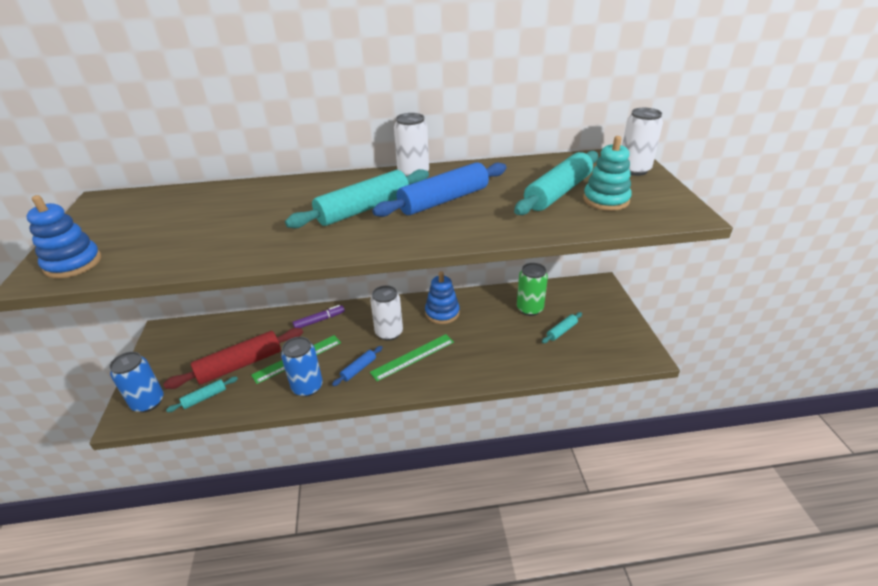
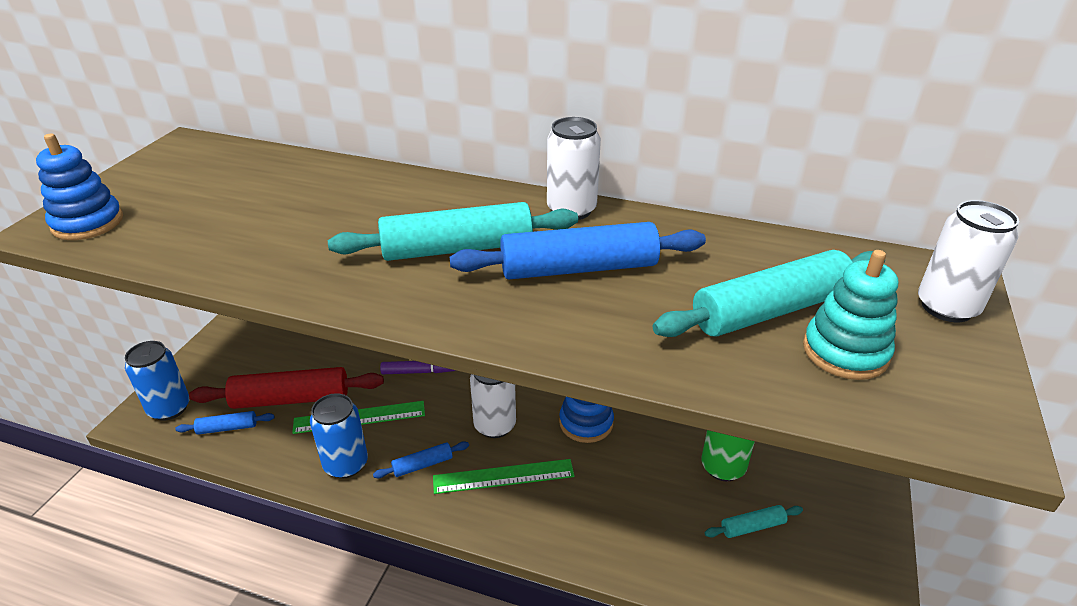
camera: 25 degrees right, 0 degrees up
(204, 397) = (227, 428): turquoise rolling pin -> blue rolling pin

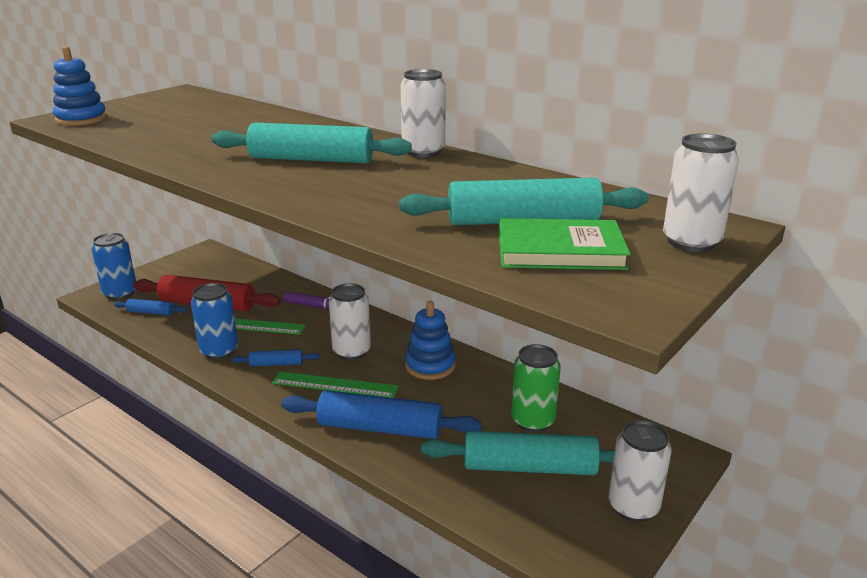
camera: 20 degrees right, 10 degrees down
(579, 269) = (391, 180): blue rolling pin -> blue rolling pin (380, 428)
(752, 527) = (529, 467): turquoise rolling pin -> turquoise rolling pin, size x2.08
(845, 352) = (560, 250): turquoise stacking toy -> green book
(866, 544) = (633, 507): none -> white can

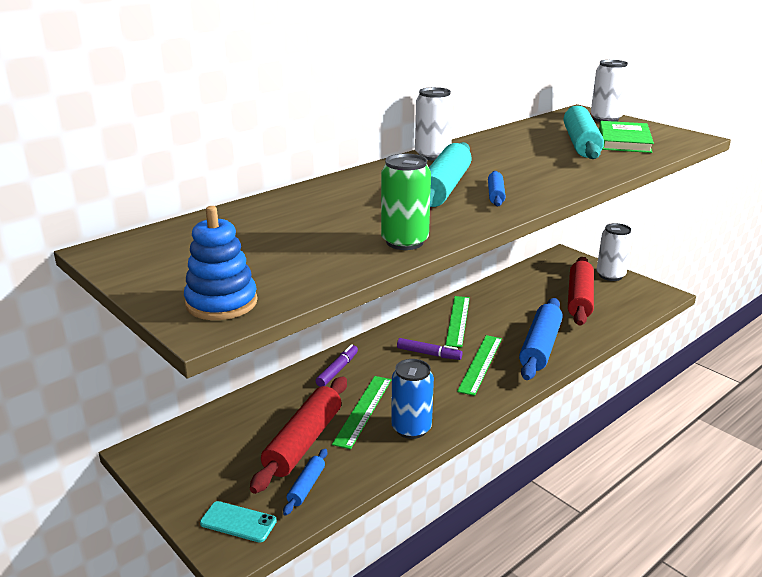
camera: 80 degrees left, 0 degrees up
(120, 293) = (238, 522): blue can -> turquoise phone
(276, 364) = (442, 393): blue rolling pin -> blue rolling pin (495, 195)
(351, 351) = (429, 354): white can -> purple marker
(430, 366) = (457, 320): blue stacking toy -> green ruler
(529, 467) = (580, 299): turquoise rolling pin -> red rolling pin
(533, 421) = (531, 291): green can -> green can (404, 242)

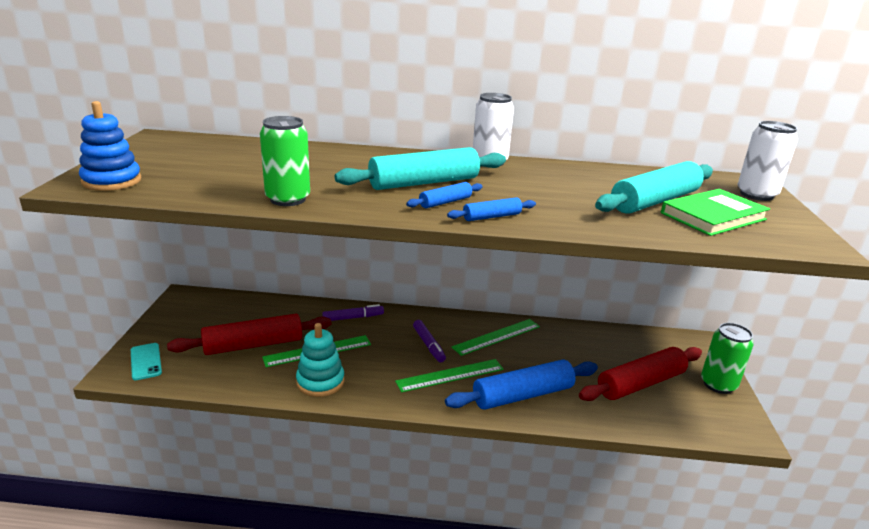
camera: 45 degrees right, 0 degrees up
(306, 486) = (206, 369): blue rolling pin -> blue rolling pin (491, 217)
(411, 428) = (320, 382): blue can -> turquoise stacking toy
(610, 275) = (718, 384): white can -> green can

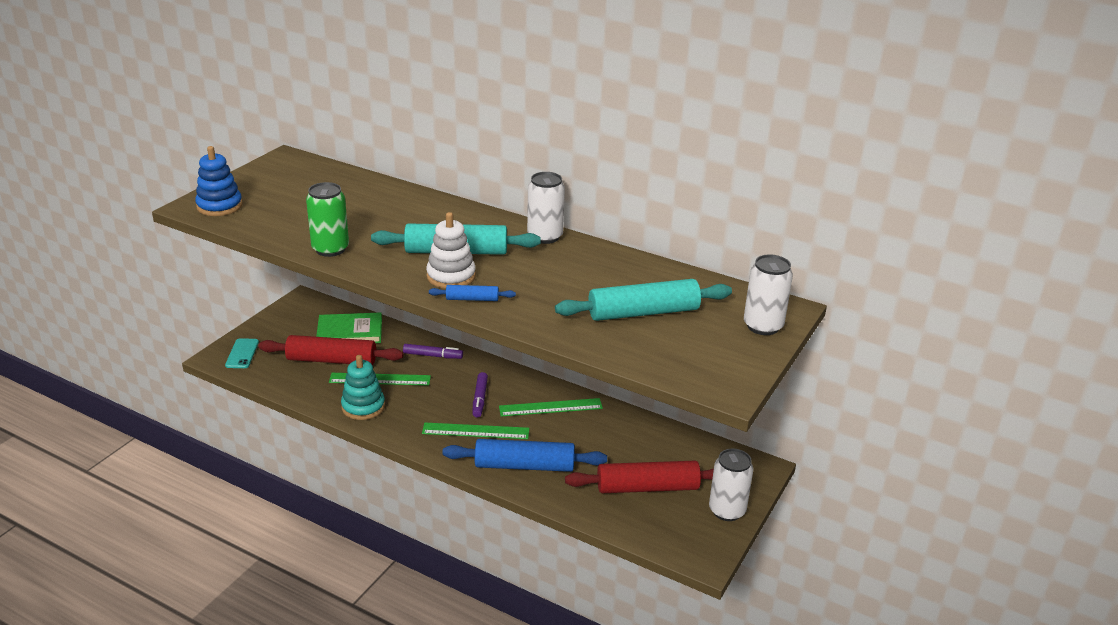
camera: 25 degrees right, 5 degrees up
(445, 202) = (451, 276): blue rolling pin -> white stacking toy
(713, 216) = (675, 340): green book -> green book (350, 332)
(718, 384) = (727, 510): green can -> white can

